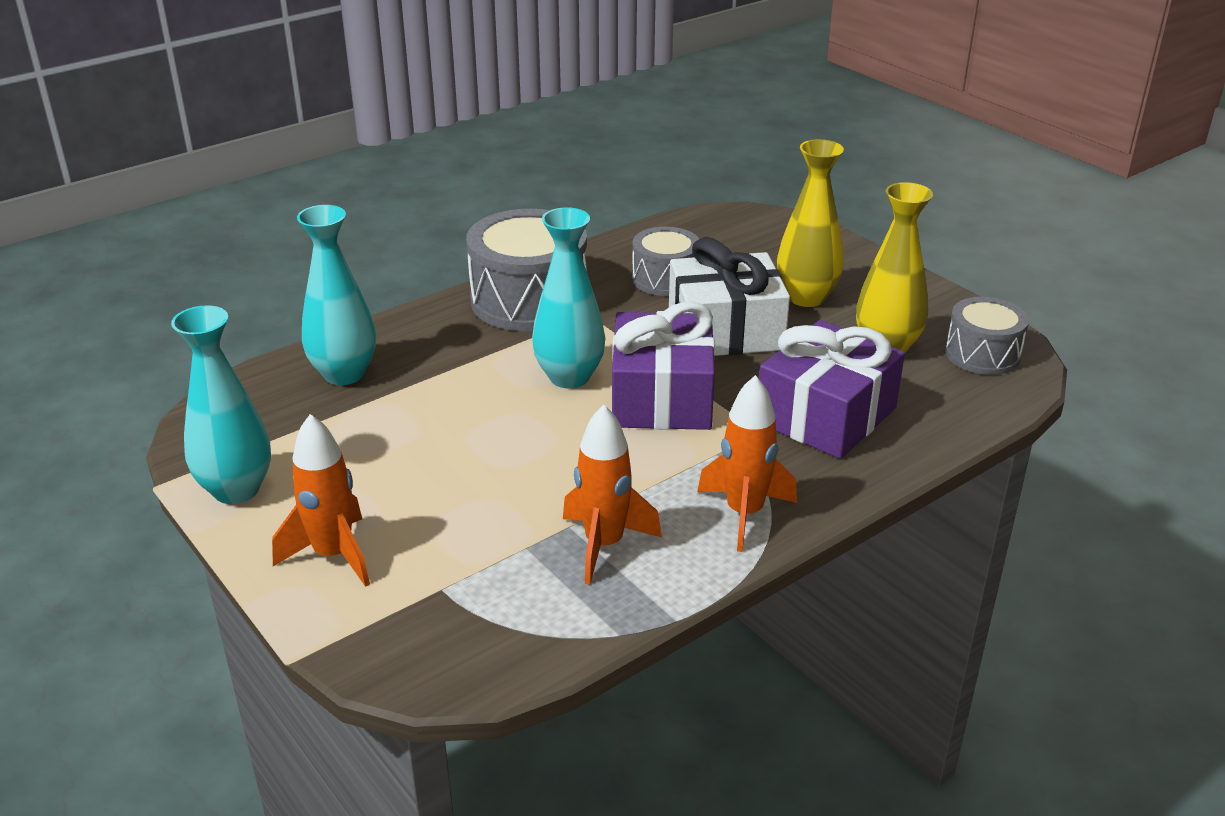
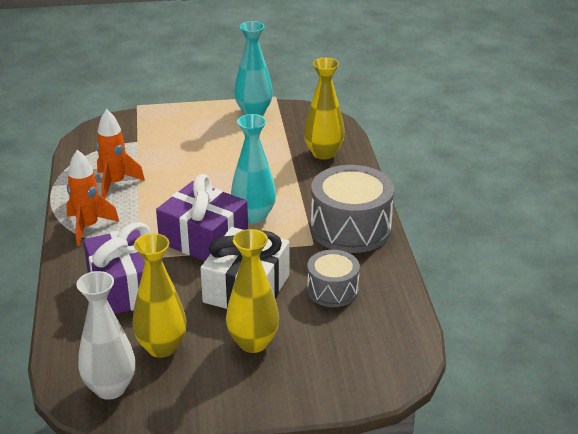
camera: 120 degrees right, 0 degrees up
(333, 555) = (185, 124): orange rocket -> none
(344, 374) = (323, 153): turquoise vase -> yellow vase
(982, 354) = (110, 388): grey drum -> white vase

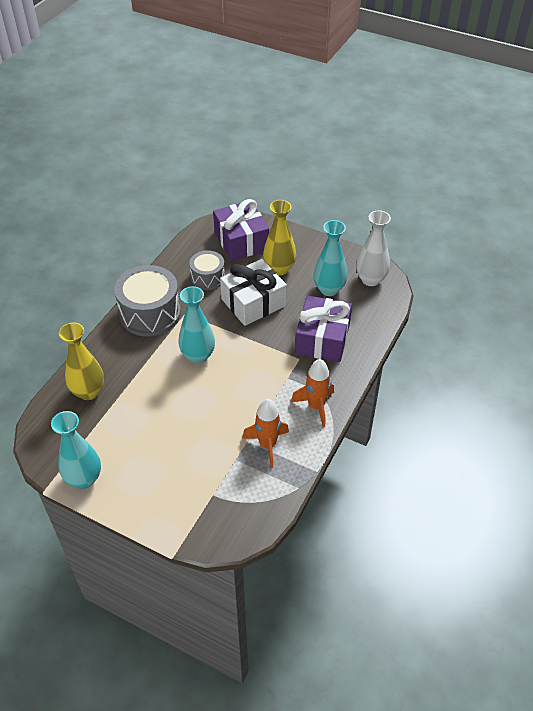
camera: 145 degrees left, 15 degrees up
(162, 347) = (329, 289): yellow vase -> turquoise vase
(204, 238) = (246, 353): purple gift -> purple gift (241, 241)

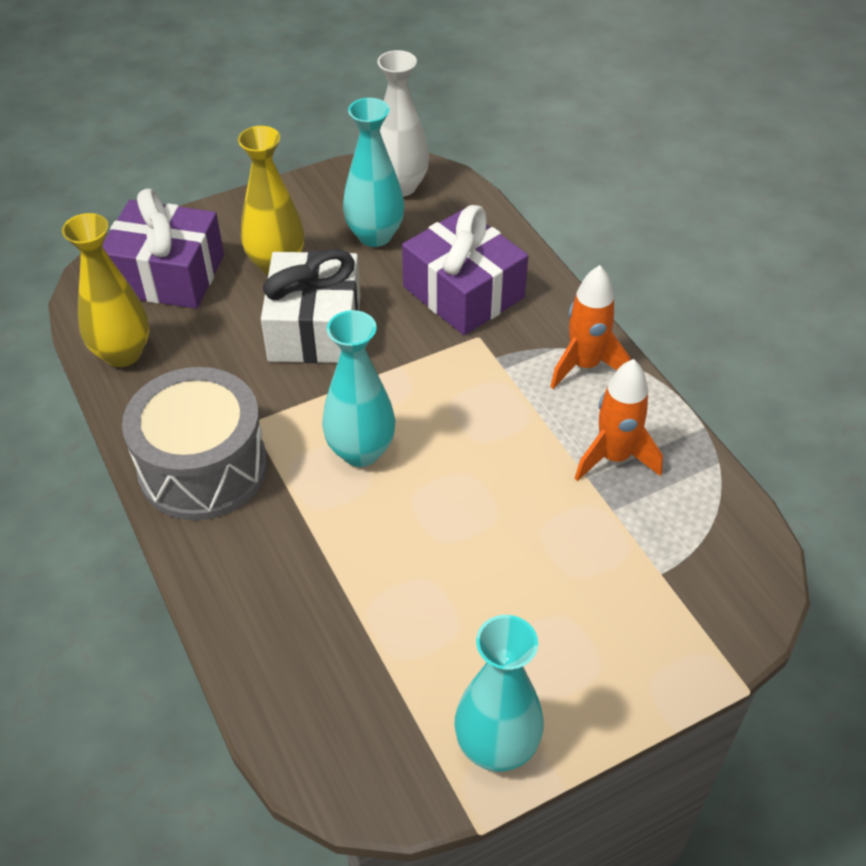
camera: 55 degrees left, 0 degrees up
(88, 392) = (300, 646): yellow vase -> yellow vase (122, 353)
(208, 277) = (202, 354): grey drum -> none

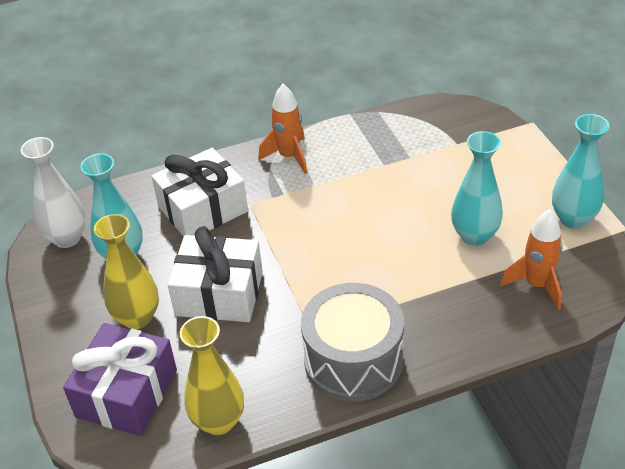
camera: 80 degrees left, 5 degrees down
(361, 451) = (349, 270): turquoise vase -> turquoise vase (474, 236)
(463, 292) = (203, 209): purple gift -> white gift
(614, 457) = (369, 152): orange rocket -> orange rocket (536, 285)

